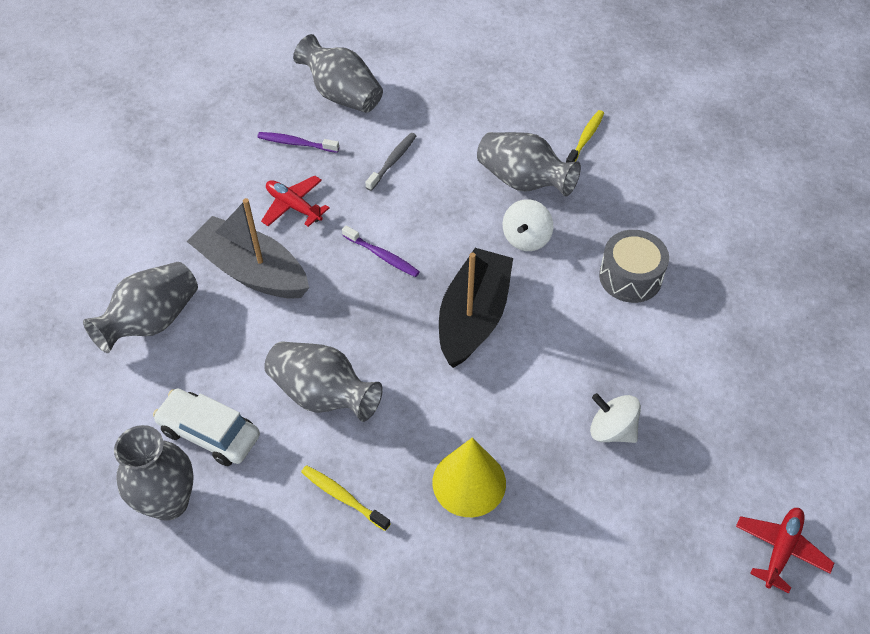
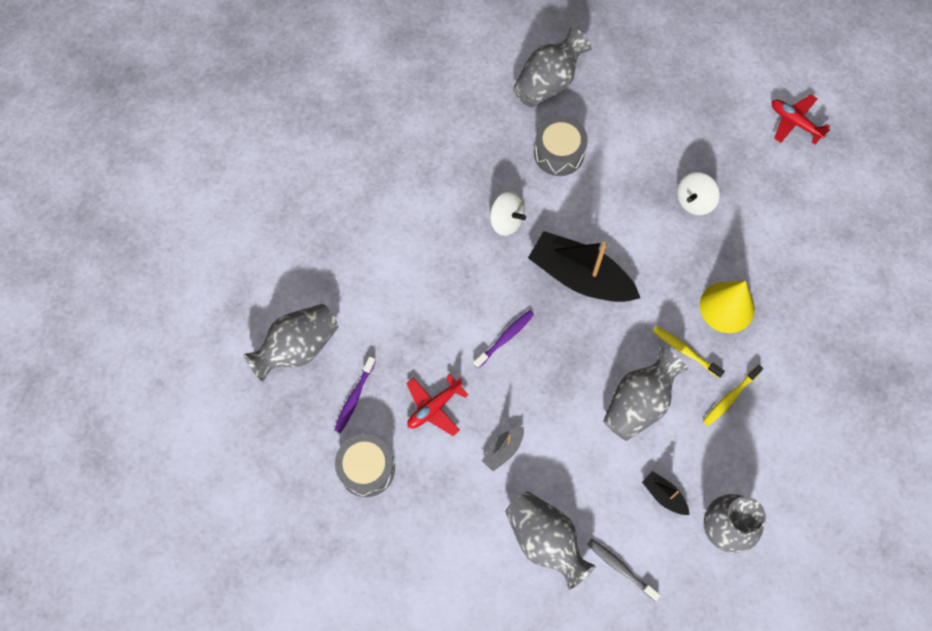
camera: 80 degrees left, 15 degrees up
(209, 433) = (664, 495): white car -> black boat
(223, 164) = (366, 469): none -> grey drum
(252, 271) = (503, 450): grey boat -> grey boat, size x0.44
(392, 161) = (396, 314): grey toothbrush -> grey toothbrush (620, 568)
(523, 181) = (442, 210): grey vase -> grey vase (548, 82)
(585, 138) = (402, 149): yellow toothbrush -> yellow toothbrush (685, 351)

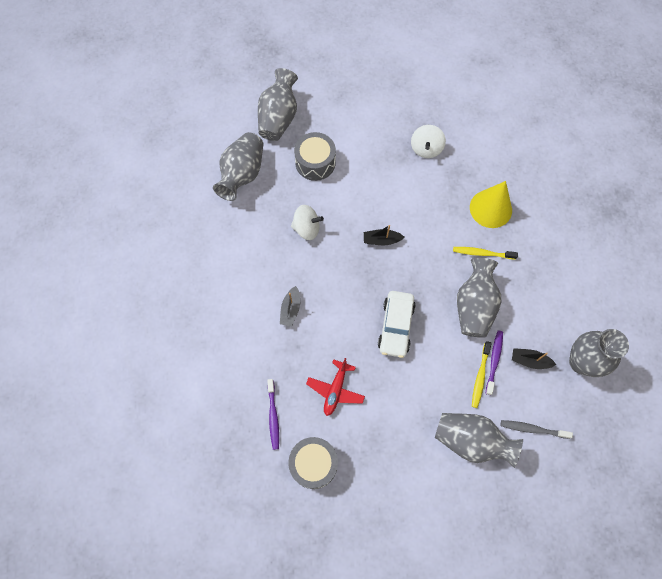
camera: 30 degrees left, 0 degrees up
(297, 348) = (209, 403): grey vase -> grey vase (242, 174)
(503, 450) = (403, 392): grey boat -> grey boat (290, 309)
(505, 338) = (356, 312): purple toothbrush -> purple toothbrush (494, 361)
(538, 377) = (396, 326): none -> white car
(580, 276) = (381, 240): black boat -> black boat, size x0.44
(730, 398) = (530, 269): yellow toothbrush -> yellow toothbrush (480, 377)
(795, 122) = (458, 64): red plane -> none

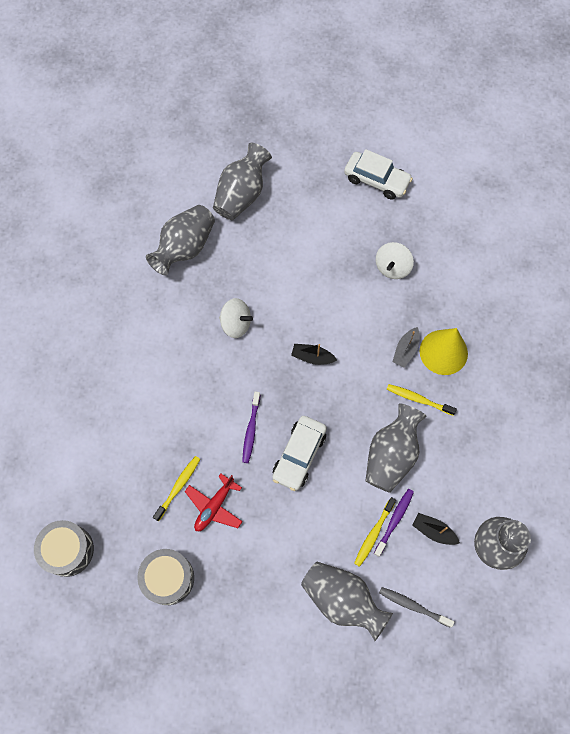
camera: 15 degrees right, 0 degrees up
(273, 416) = (141, 516): purple toothbrush -> purple toothbrush (251, 430)
(290, 309) = (193, 407): grey boat -> grey boat (405, 350)
(298, 381) = (178, 487): none -> yellow toothbrush
(315, 162) = (266, 254): grey drum -> grey drum (68, 550)
(390, 79) = (376, 180): none -> white car

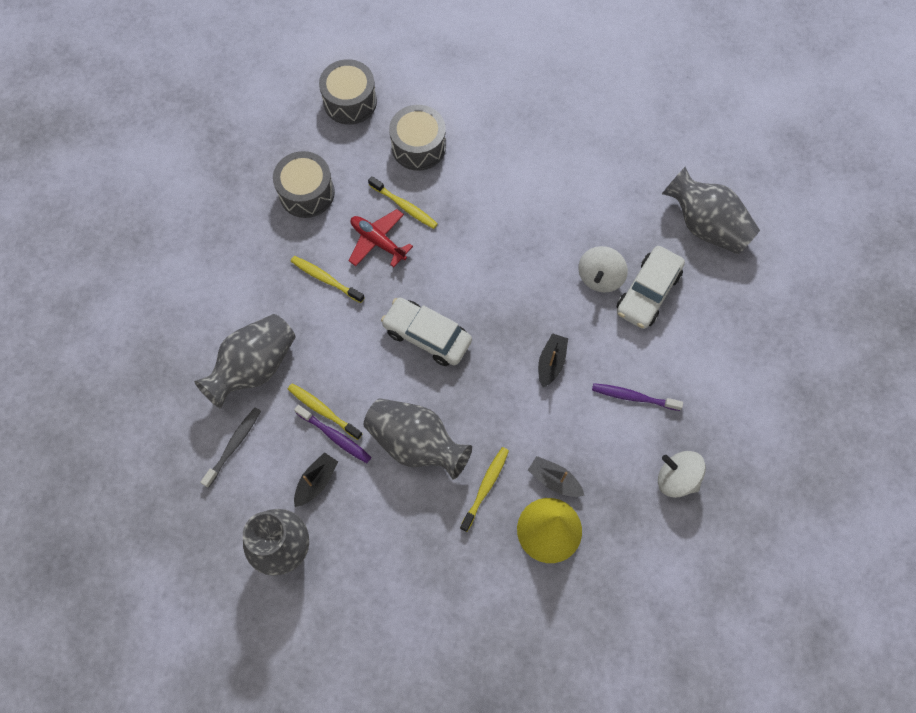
camera: 95 degrees right, 0 degrees up
(116, 480) = (418, 146): none -> grey drum
(242, 194) = (785, 296): grey vase -> none
(251, 430) = (463, 285): purple toothbrush -> purple toothbrush (633, 397)
(254, 548) = (325, 279): none -> yellow toothbrush
(376, 180) = (815, 474): white car -> white car (648, 292)

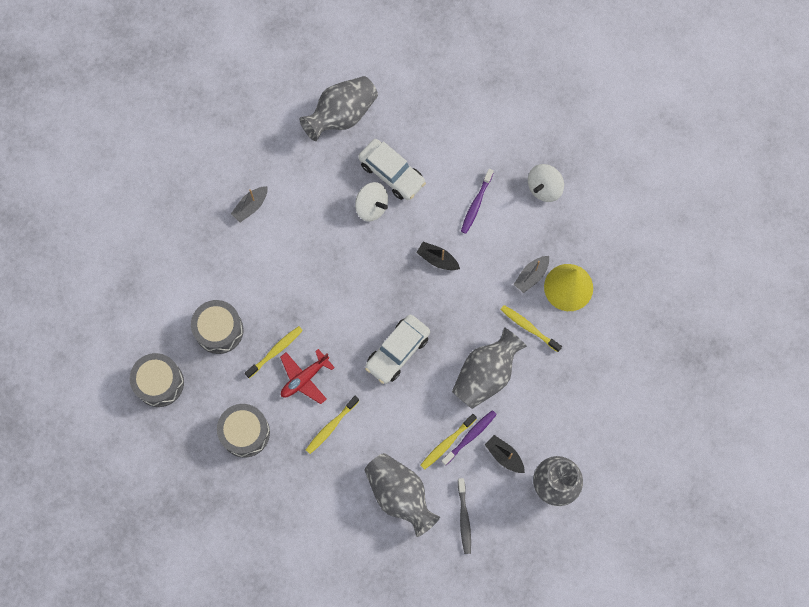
camera: 80 degrees left, 5 degrees up
(234, 445) = (464, 518): grey toothbrush -> grey toothbrush turned 135 degrees counterclockwise
(568, 151) = (250, 206): none -> grey boat

